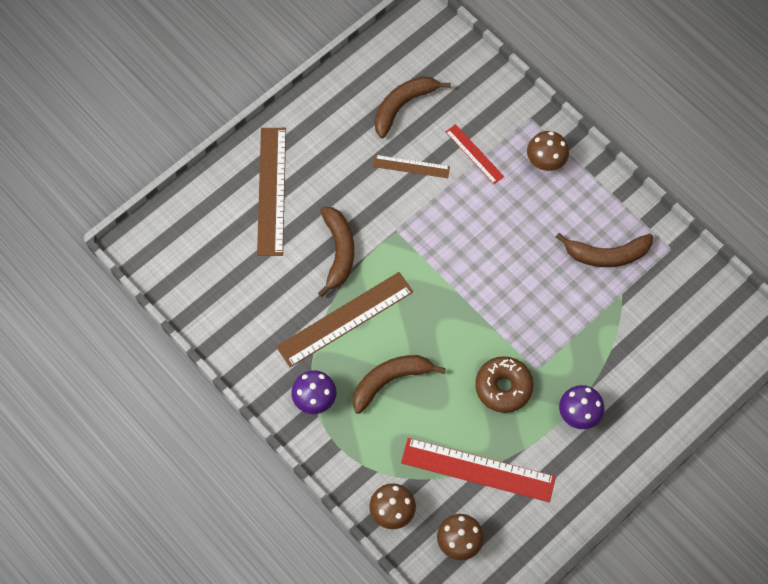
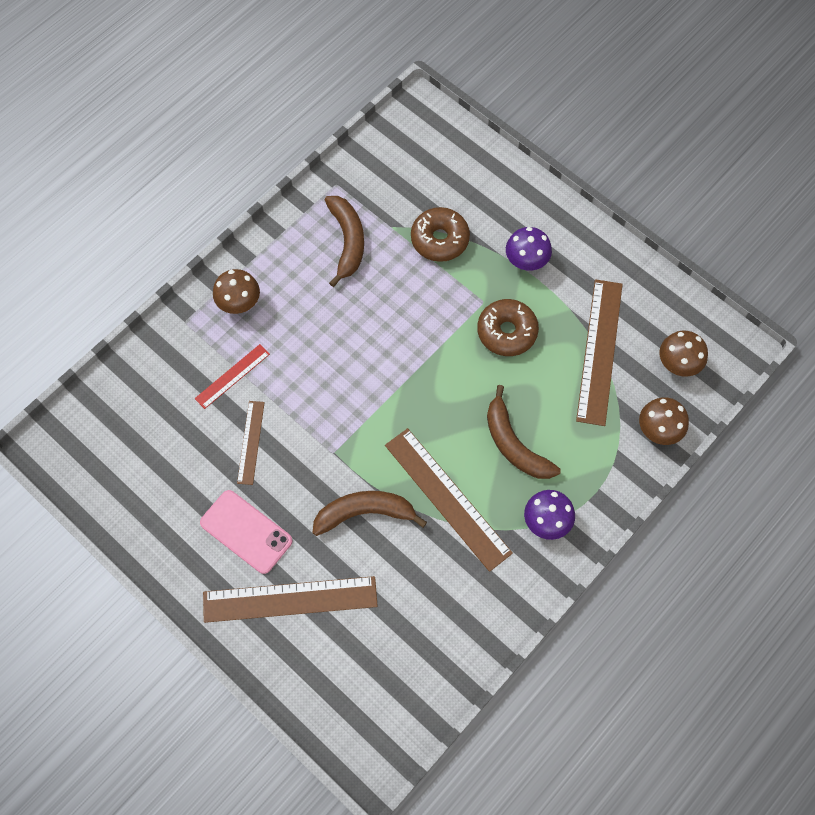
camera: 95 degrees left, 0 degrees up
(332, 160) = (246, 532): none -> pink phone
(403, 106) = (170, 457): brown banana -> none
(478, 470) = (599, 351): red ruler -> brown ruler
(606, 337) = (439, 239): none -> brown donut

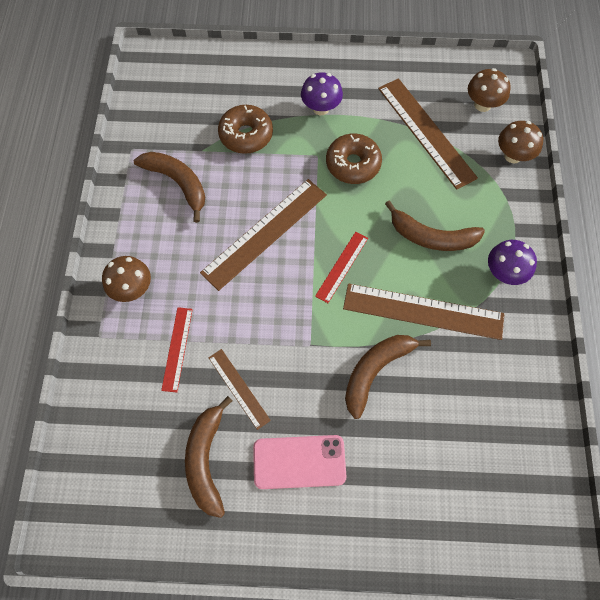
camera: 40 degrees left, 0 degrees up
(182, 475) = (206, 459): none -> brown banana
(290, 599) = (382, 486): brown ruler -> brown ruler (265, 233)
(415, 411) = (342, 266): none -> red ruler

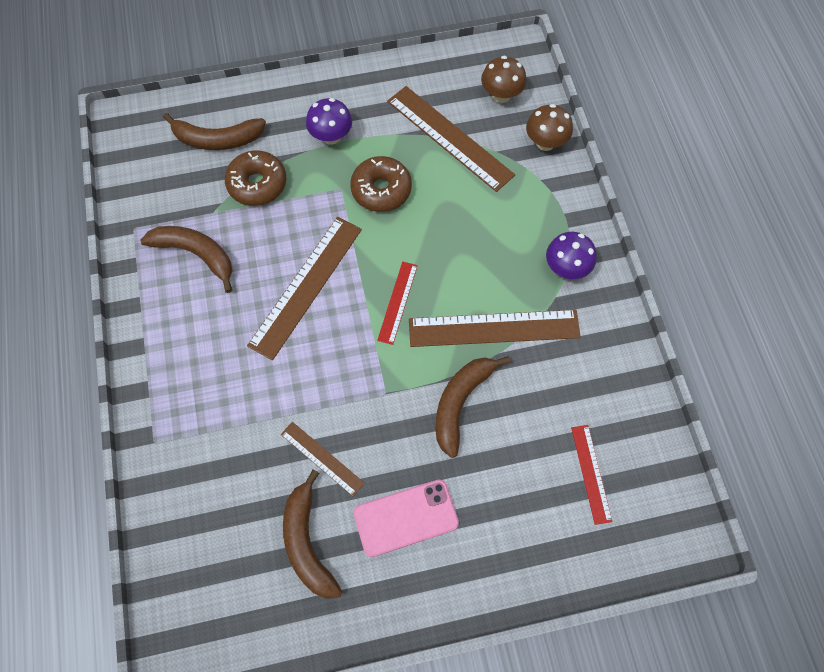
camera: 15 degrees left, 0 degrees up
(132, 289) = (177, 382): brown mushroom -> none
(177, 349) = (244, 433): red ruler -> red ruler (591, 473)
(431, 237) = (483, 248): brown banana -> brown banana (217, 139)

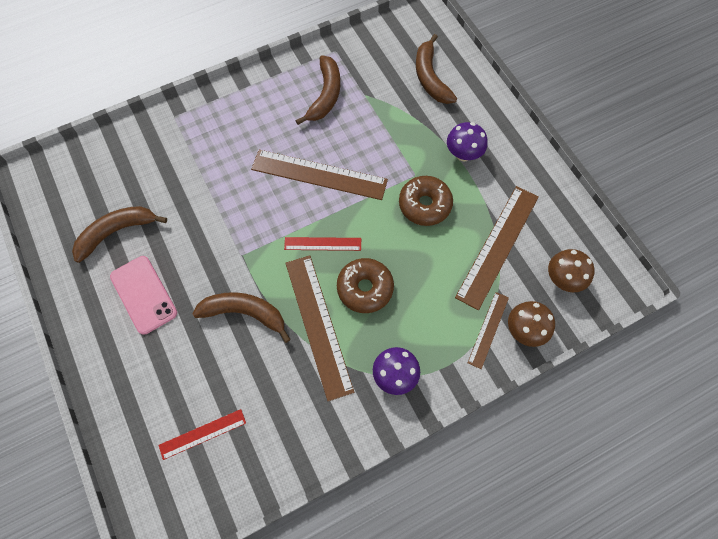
camera: 75 degrees right, 0 degrees up
(257, 184) = (399, 116): brown donut -> brown donut (365, 288)
(322, 458) = (180, 224): brown ruler -> brown ruler (488, 329)

